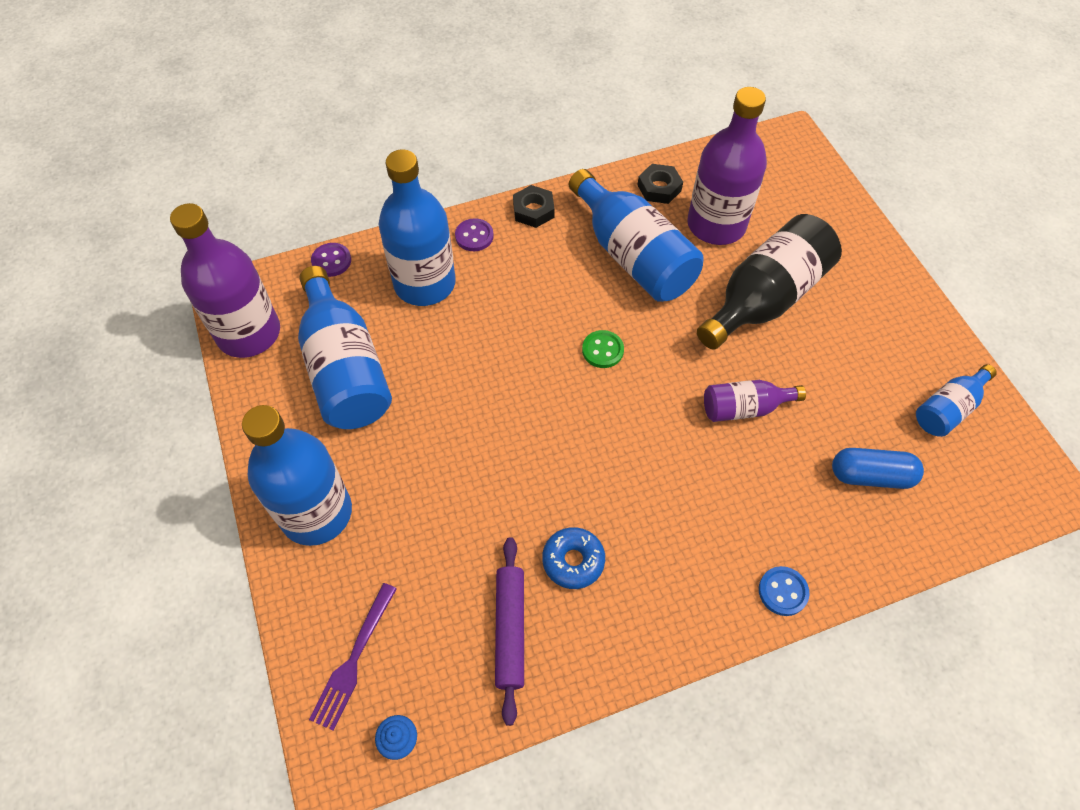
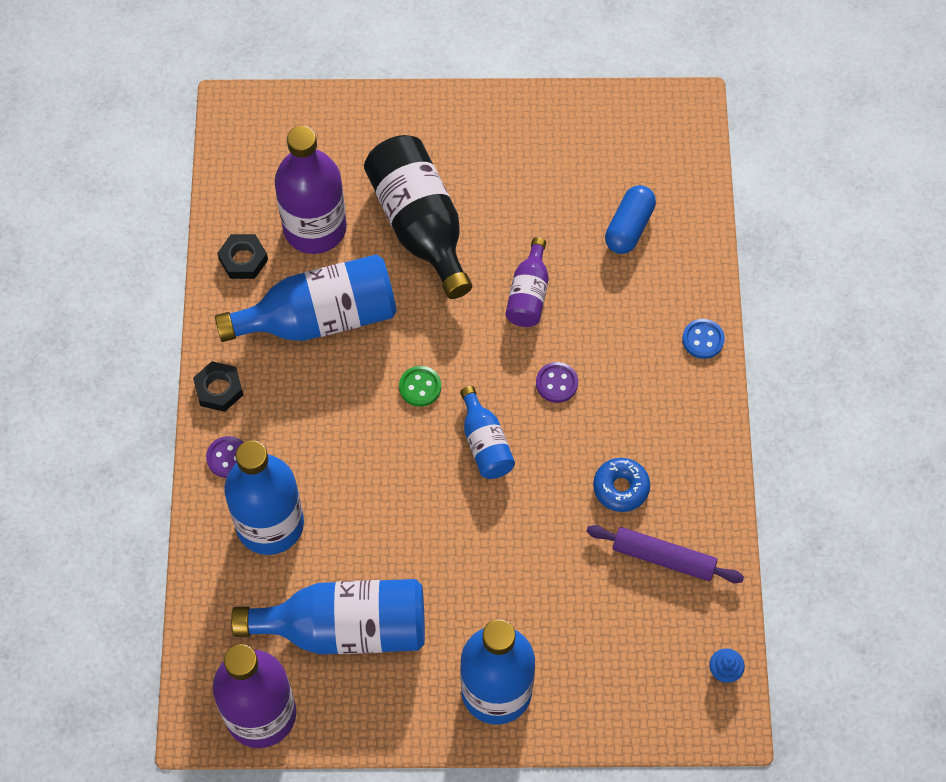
camera: 70 degrees left, 5 degrees up
(331, 261) = (198, 609): purple button -> purple button (556, 383)
(354, 659) = (646, 690): purple fork -> none
(948, 409) = (591, 139): blue bottle -> blue bottle (485, 443)

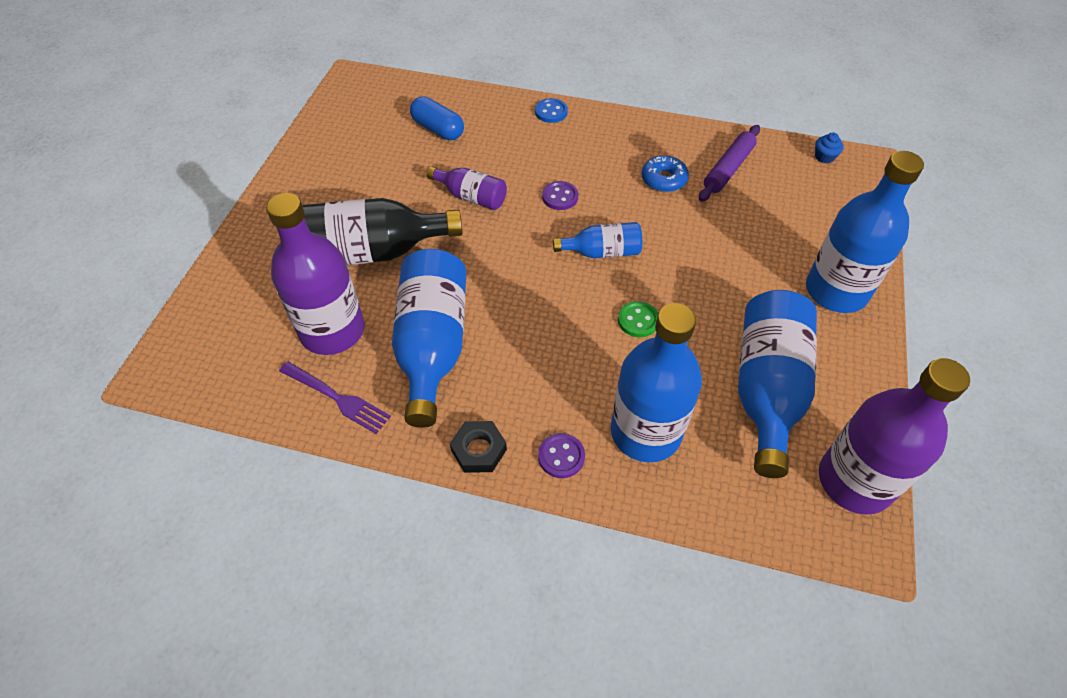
camera: 75 degrees left, 10 degrees down
(243, 259) = (337, 398): black nut -> purple fork
(420, 387) = (533, 285): green button -> green button (638, 320)

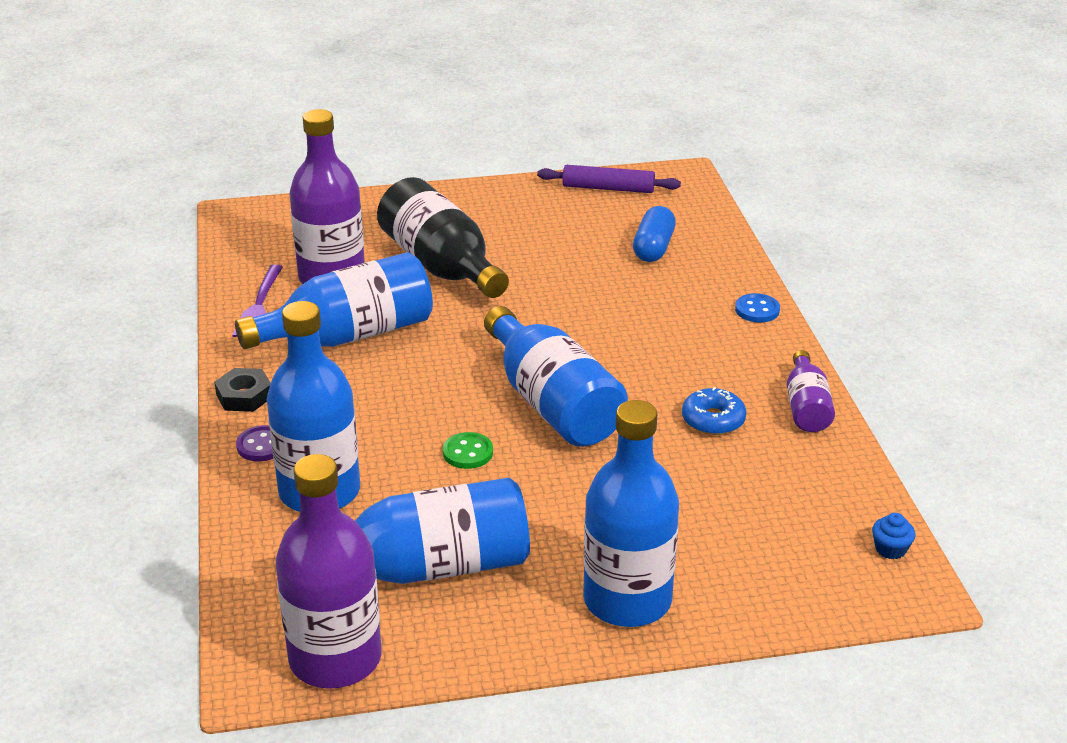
camera: 65 degrees right, 20 degrees down
(471, 197) = (566, 298): purple bottle -> purple bottle (806, 407)
(560, 197) = (616, 354): purple button -> none
(602, 252) = (552, 404): blue bottle -> blue bottle, size x1.88
(728, 169) = (781, 467): purple rolling pin -> purple rolling pin (608, 188)

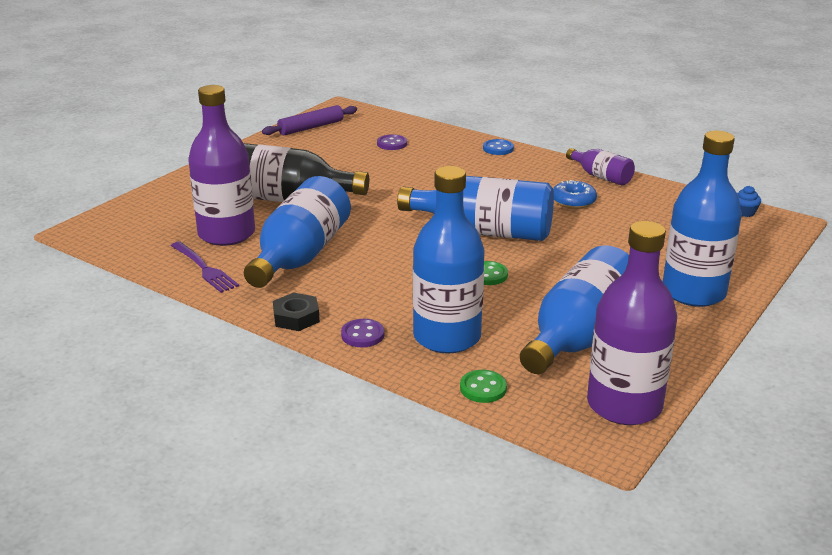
camera: 45 degrees left, 5 degrees down
(259, 559) = (483, 388): none -> green button
(653, 248) = (392, 144): blue capsule -> purple button

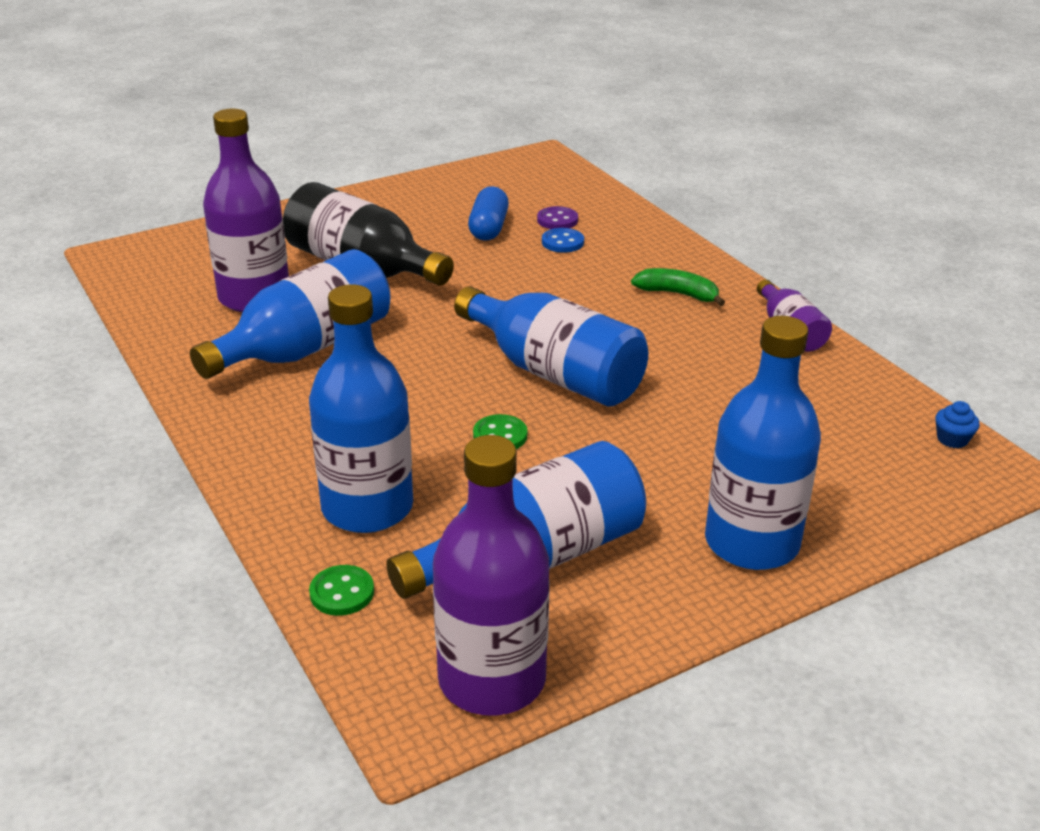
camera: 25 degrees right, 5 degrees up
(204, 268) = (190, 336): purple fork -> none
(296, 317) = (225, 428): black nut -> none
(311, 127) = (481, 177): purple rolling pin -> none
(350, 157) = (489, 228): none -> blue capsule
(362, 335) = (275, 474): purple button -> none
(498, 148) = (687, 257): blue button -> blue button (562, 242)
(514, 171) = (678, 294): none -> green banana
(573, 201) = (715, 358): blue donut -> none

